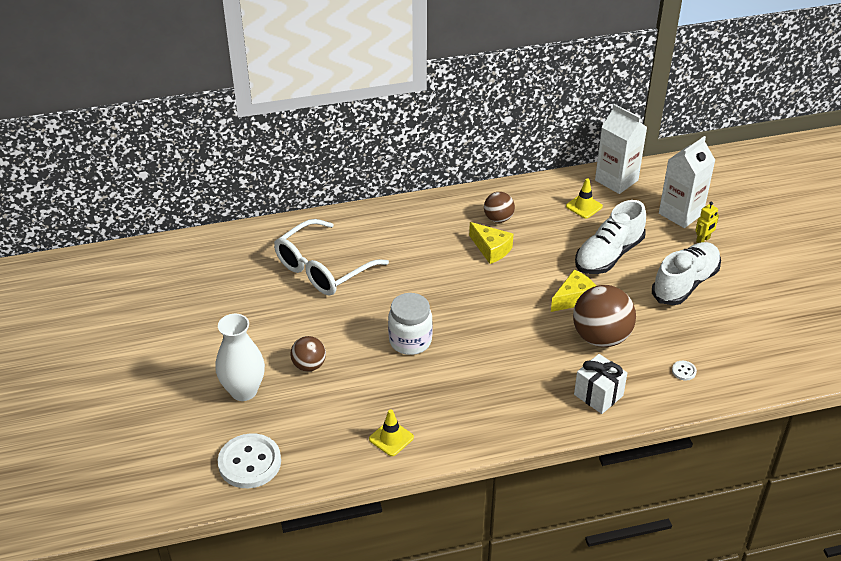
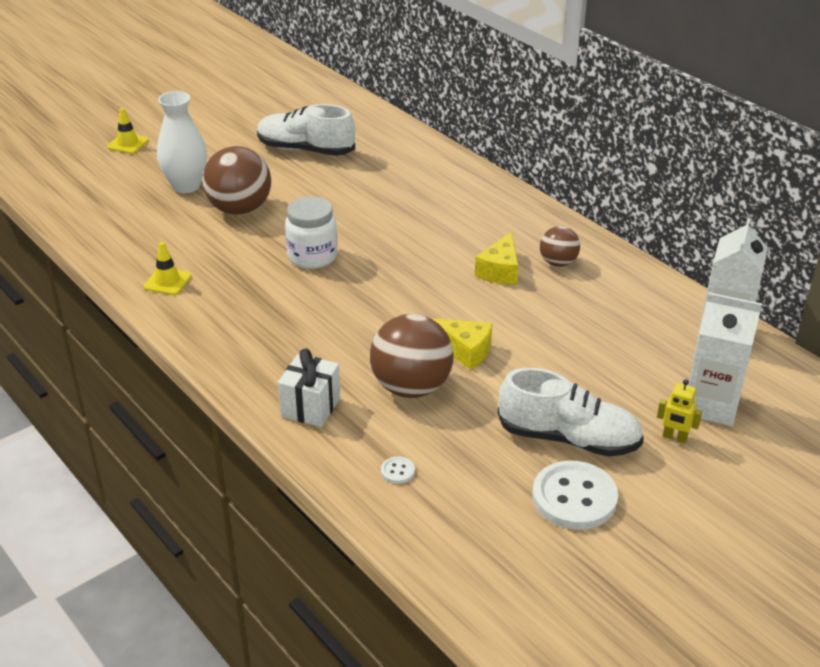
camera: 65 degrees right, 5 degrees down
(249, 462) = (99, 214): white button -> white button (574, 498)
(309, 365) = (240, 209): brown ball -> brown ball, size x1.79
(323, 268) = (382, 179): white glasses -> none
(584, 206) = (643, 319): yellow traffic cone -> yellow traffic cone (128, 144)
(608, 255) = (567, 360): white shoe -> white shoe (305, 150)

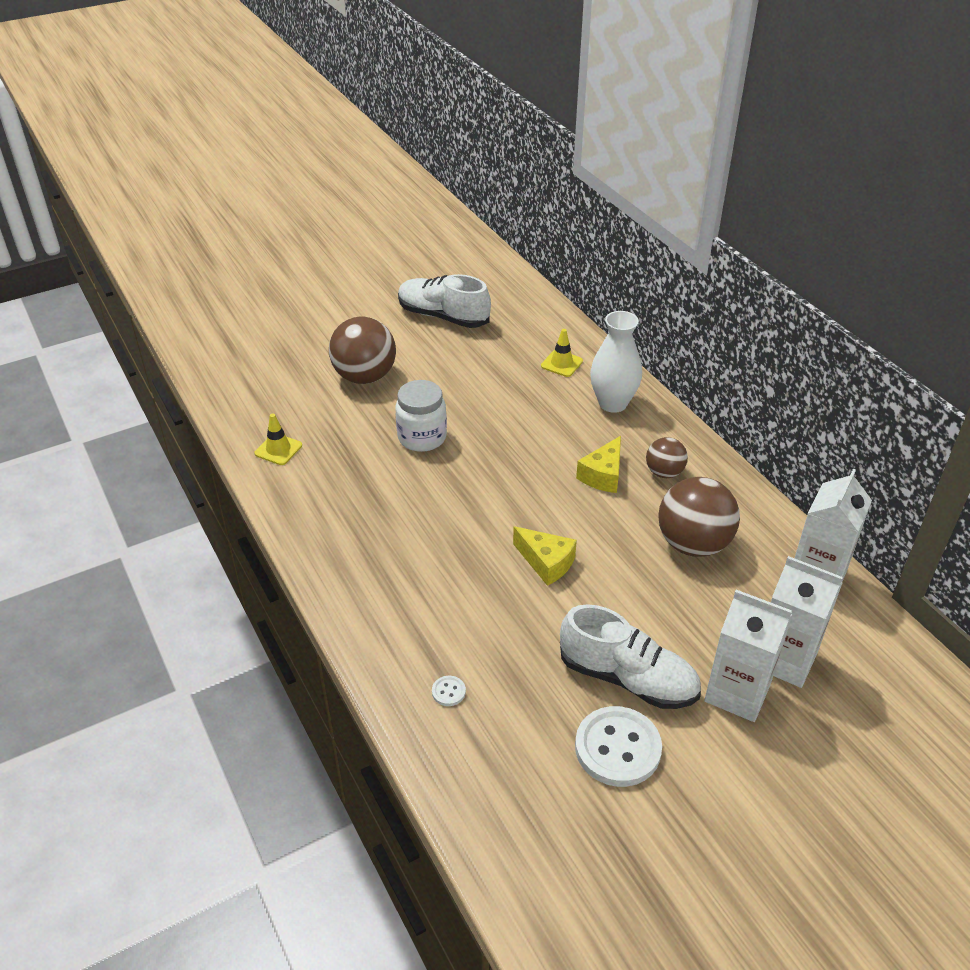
camera: 10 degrees right, 5 degrees up
(128, 144) = (276, 293): yellow traffic cone -> yellow traffic cone (561, 363)
(186, 186) = (320, 345): white vase -> white vase (612, 403)
(310, 407) = (381, 607): white gift -> none
(411, 387) = (484, 598): brown ball -> brown ball (693, 544)
(674, 437) = (737, 693): yellow robot -> white carton

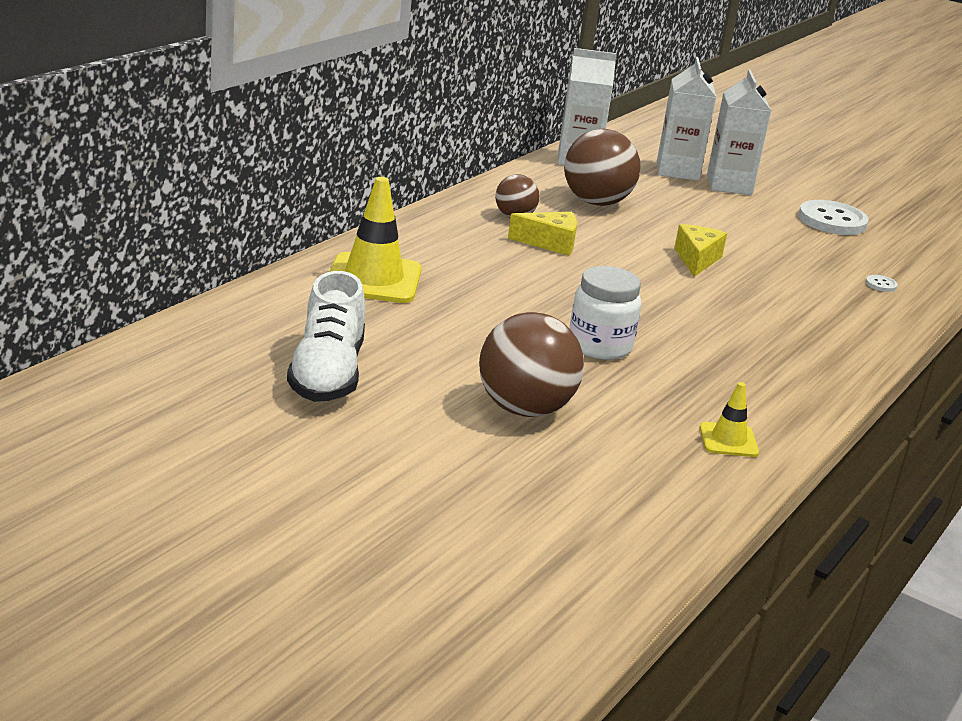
camera: 120 degrees left, 15 degrees down
(561, 363) = (373, 279): yellow traffic cone -> yellow traffic cone, size x1.92
(612, 403) = (426, 246): white vase -> none
(627, 678) = (769, 220): white shoe -> none

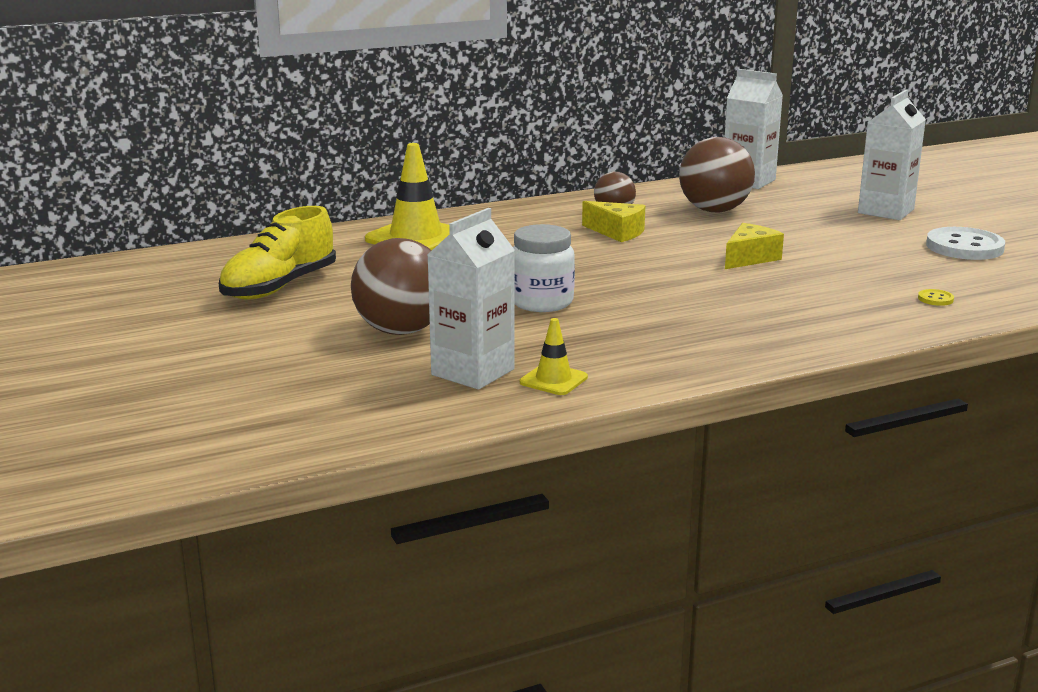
camera: 35 degrees right, 5 degrees down
(327, 374) = (279, 287): white shoe -> yellow shoe
(677, 171) = (844, 197): white carton -> white carton (473, 372)
(881, 285) = (935, 299): white button -> yellow button

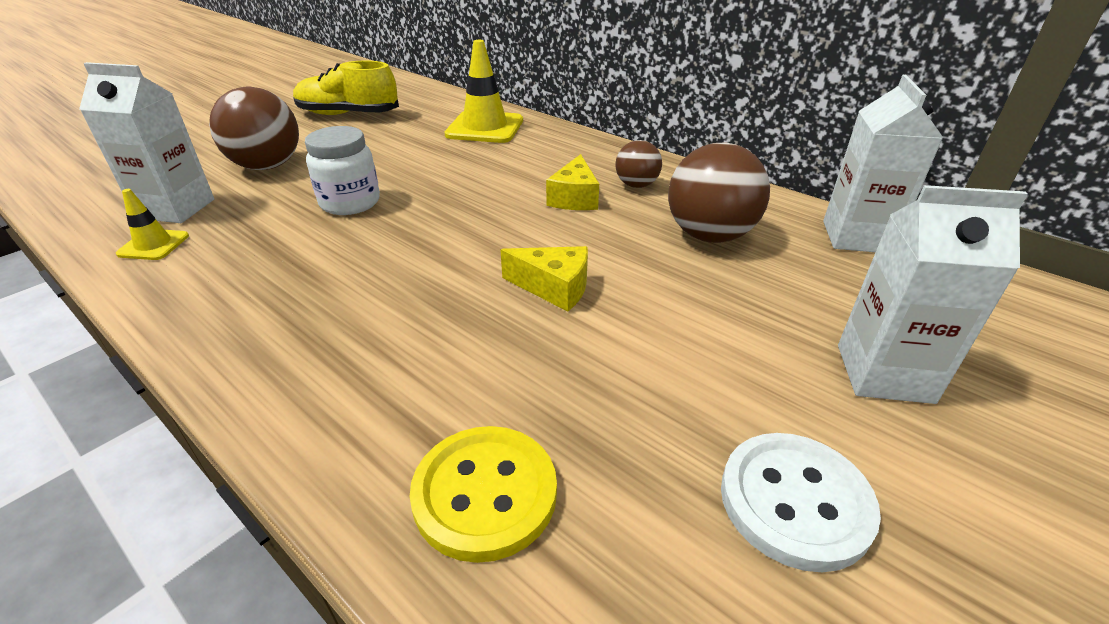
camera: 65 degrees right, 15 degrees up
(935, 299) = (485, 493): yellow button -> yellow button, size x2.42

